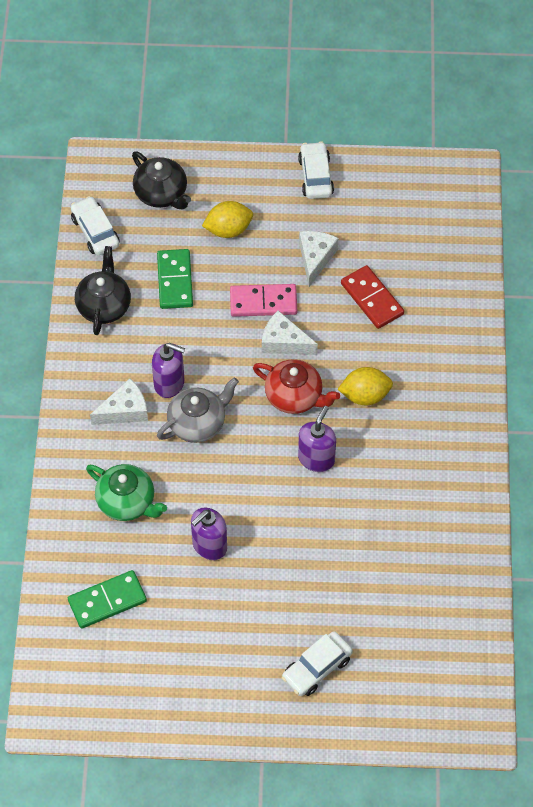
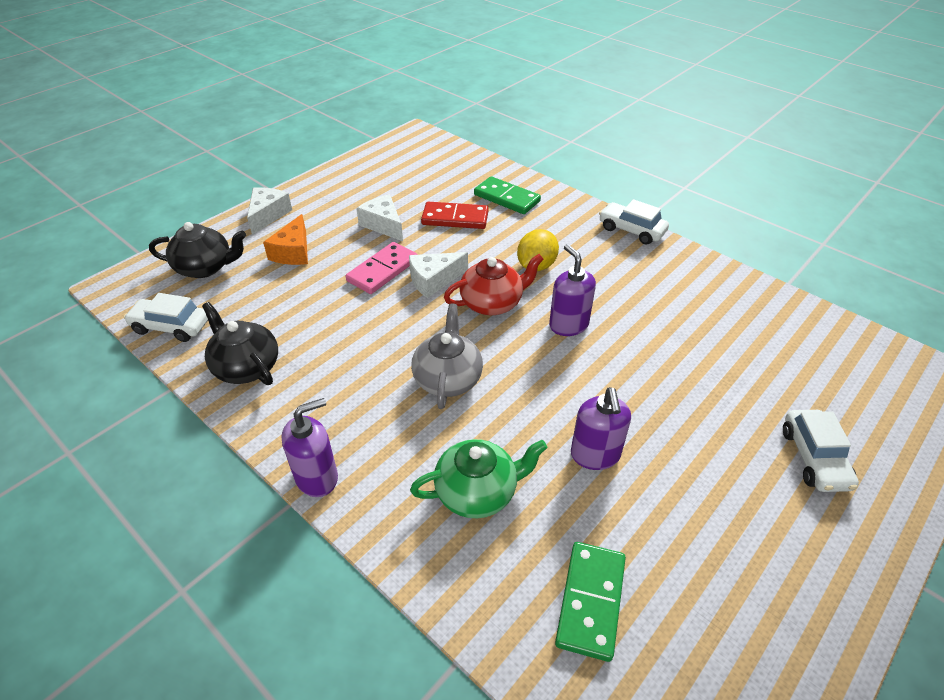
camera: 50 degrees left, 15 degrees down
(125, 410) = (371, 423): white cheese -> white cheese (268, 215)
(169, 383) = (383, 372): purple soap dispenser -> purple soap dispenser (317, 477)
(175, 281) = (291, 307): green domino -> green domino (507, 198)
(228, 229) = (293, 252): yellow lemon -> orange cheese
(315, 176) = (319, 189): white car -> white car (631, 230)

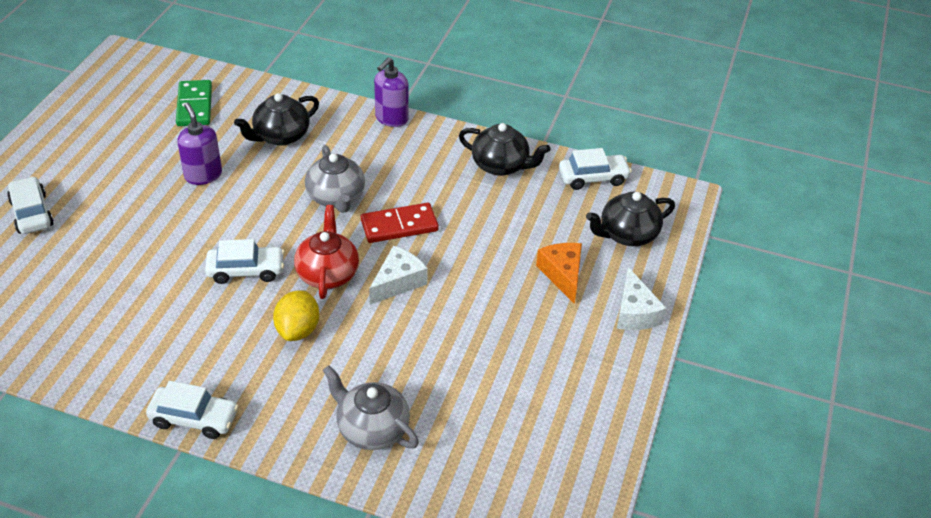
camera: 155 degrees right, 0 degrees up
(383, 225) = (497, 337): white cheese -> none
(383, 270) = (456, 279): pink domino -> none
(455, 218) = (420, 372): red domino -> red domino (399, 226)
(477, 492) = (280, 136): green teapot -> black teapot
(492, 303) = (327, 273): red teapot -> red teapot turned 135 degrees clockwise
(507, 198) = (371, 429): green domino -> grey teapot
(568, 325) = (246, 270): purple soap dispenser -> white car

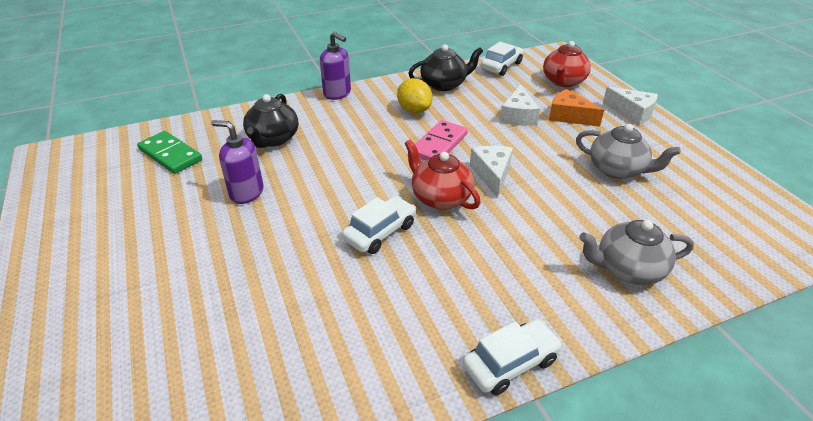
camera: 40 degrees left, 5 degrees down
(32, 213) = (111, 313): white car -> none
(298, 330) = (479, 244): yellow lemon -> yellow lemon (414, 110)
(336, 197) = (371, 152): grey teapot -> grey teapot (617, 169)
(391, 118) = (337, 94): purple soap dispenser -> purple soap dispenser turned 45 degrees counterclockwise
(399, 226) = (439, 144): red domino -> pink domino
(514, 243) = (518, 116): none -> white cheese
(627, 234) = (563, 81): black teapot -> red teapot

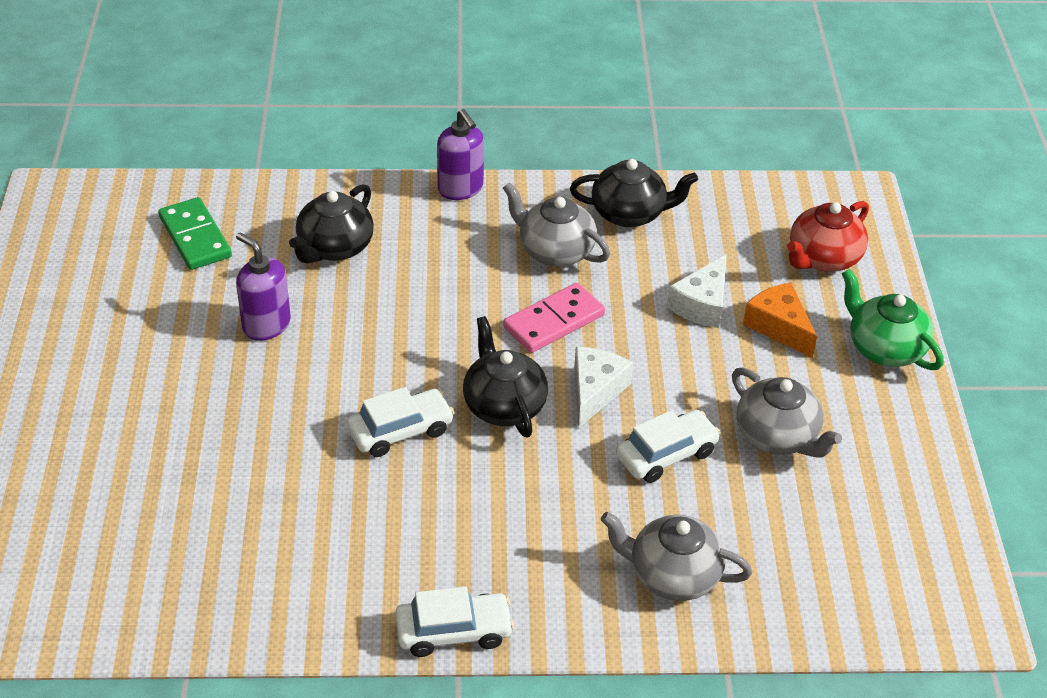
camera: 20 degrees right, 5 degrees up
(414, 110) = (555, 251): yellow lemon -> grey teapot
(440, 197) = (504, 405): red teapot -> black teapot
(501, 66) = (745, 200): white car -> white car (666, 454)
(632, 113) = (884, 348): white cheese -> green teapot

